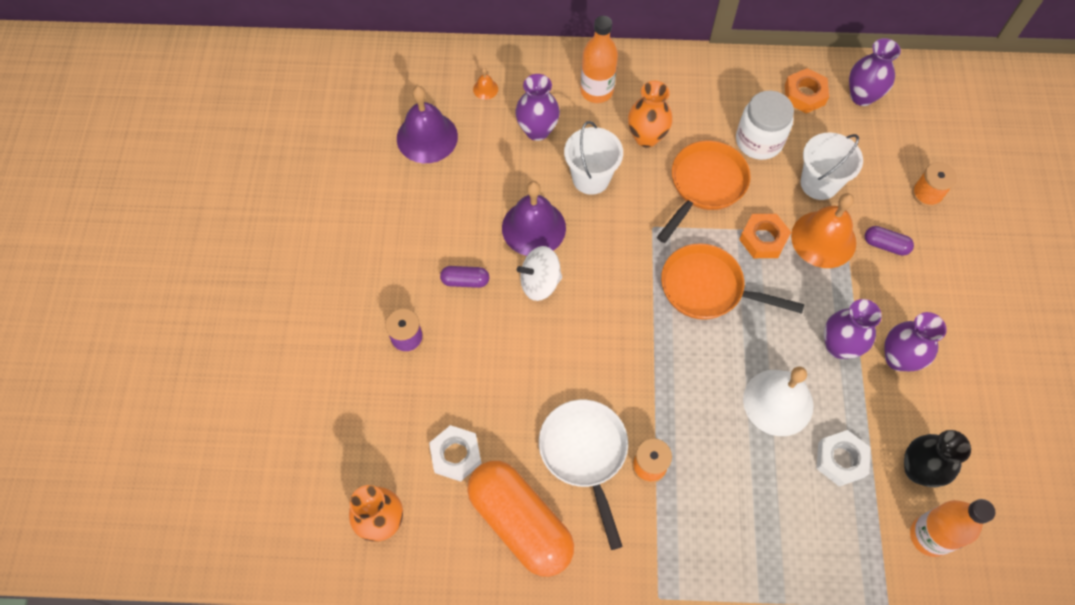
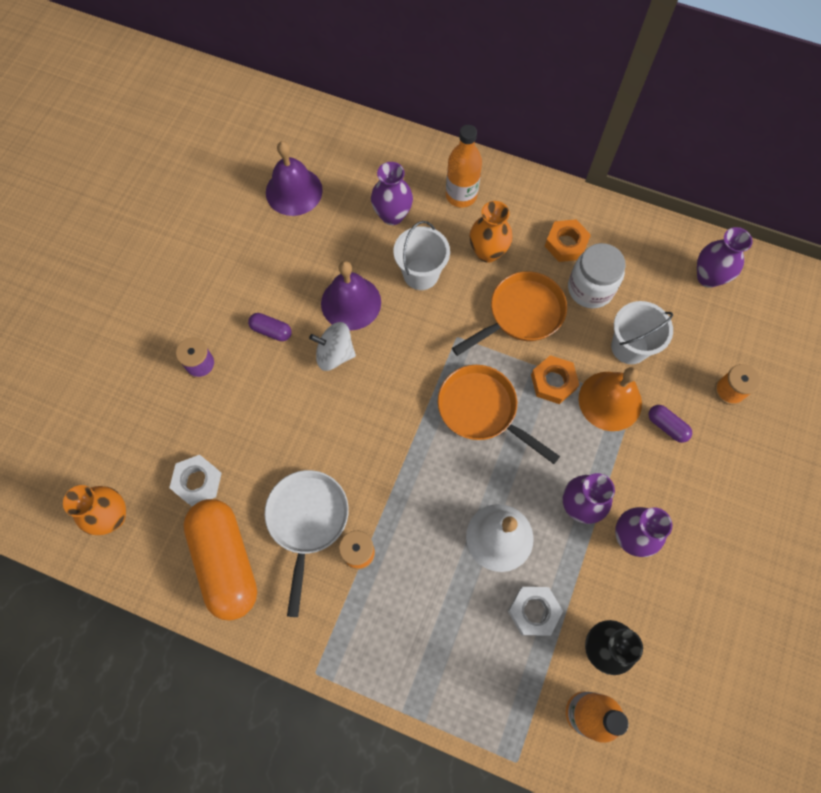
camera: 20 degrees right, 5 degrees up
(485, 89) = (363, 163): orange bell -> none
(804, 94) = (653, 258): orange nut -> orange nut (566, 244)

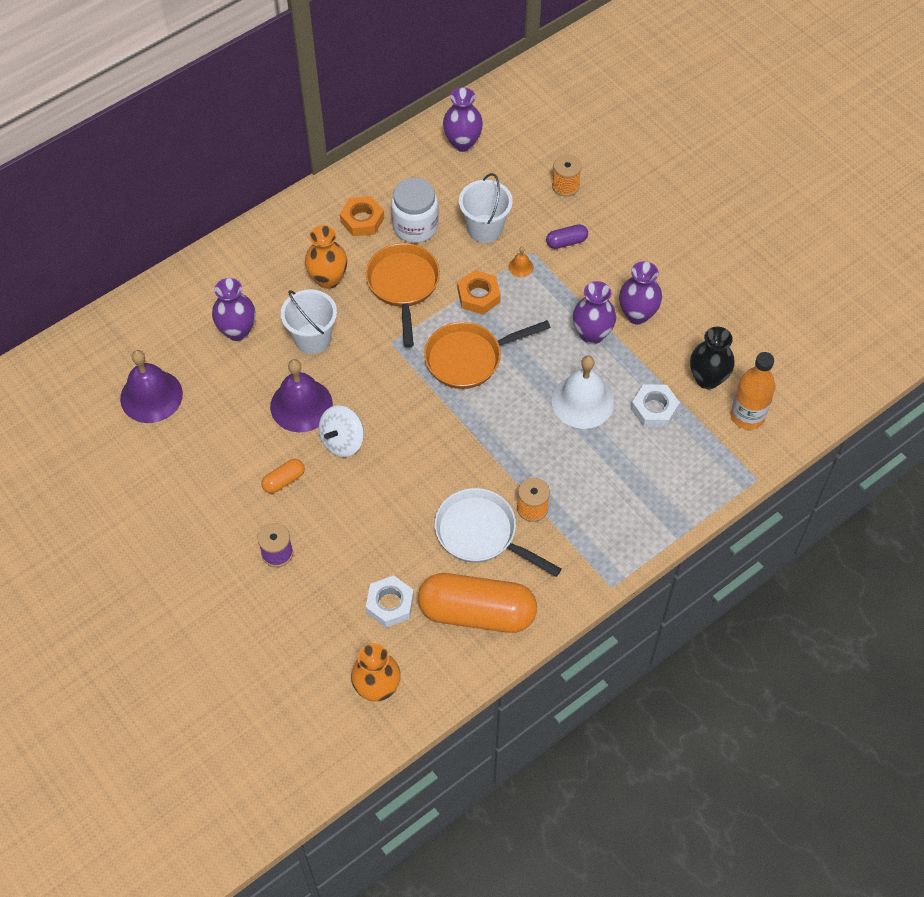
camera: 60 degrees left, 10 degrees down
(271, 331) = (284, 480): purple capsule -> orange capsule
(461, 195) = (257, 269): orange bottle -> none
(610, 401) = (520, 267): orange bell -> orange bell, size x0.42

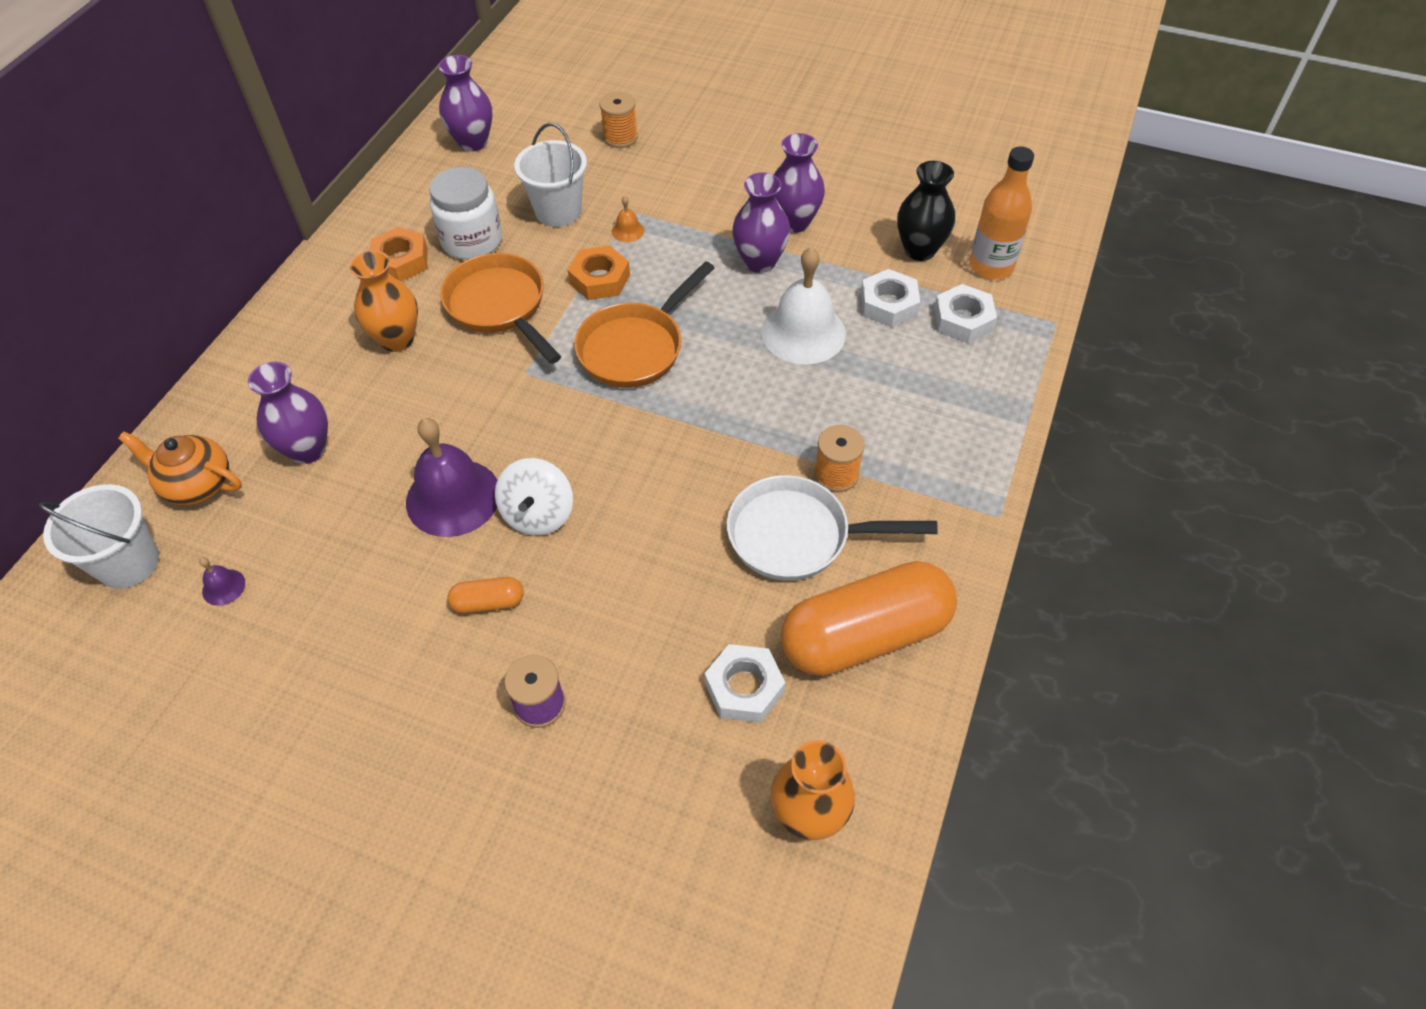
camera: 30 degrees left, 5 degrees down
(151, 396) = (223, 587): purple bell -> purple bell, size x0.42
(167, 323) = (197, 485): none -> orange teapot
(284, 480) = (488, 602): orange capsule -> orange capsule turned 60 degrees clockwise
(312, 338) = (418, 413): white bucket -> white bucket (128, 563)
(566, 242) = (661, 187): purple capsule -> none
(695, 445) = (963, 320): none -> white nut

